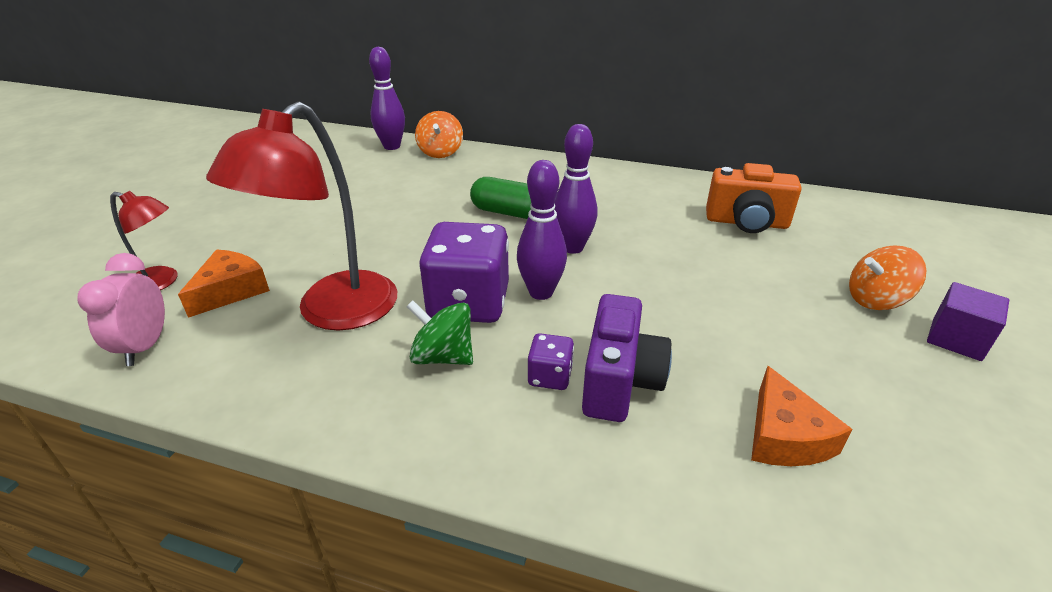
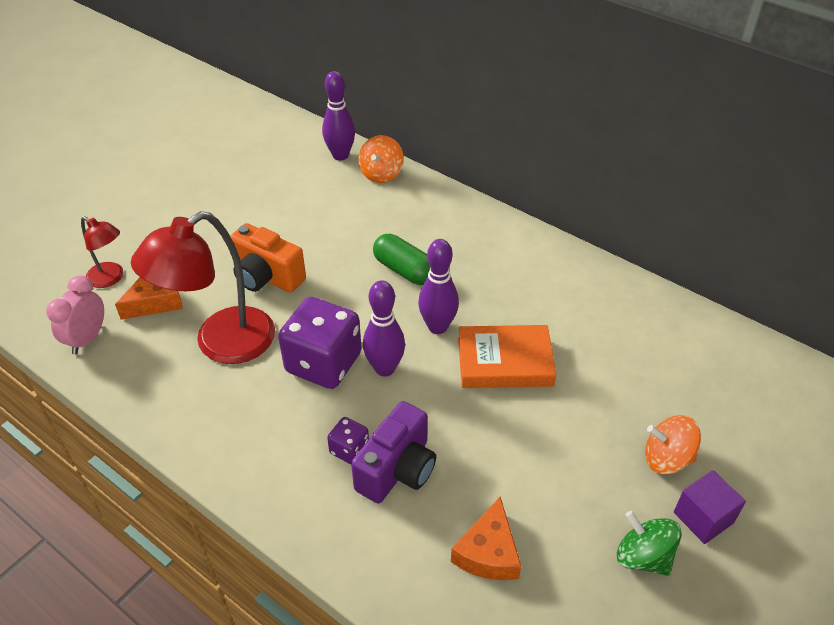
camera: 20 degrees right, 10 degrees up
(443, 356) = (282, 408): green spinning top -> green spinning top (643, 557)
(660, 260) = (504, 362): none -> orange book
(746, 223) = (616, 339): orange camera -> orange camera (267, 277)

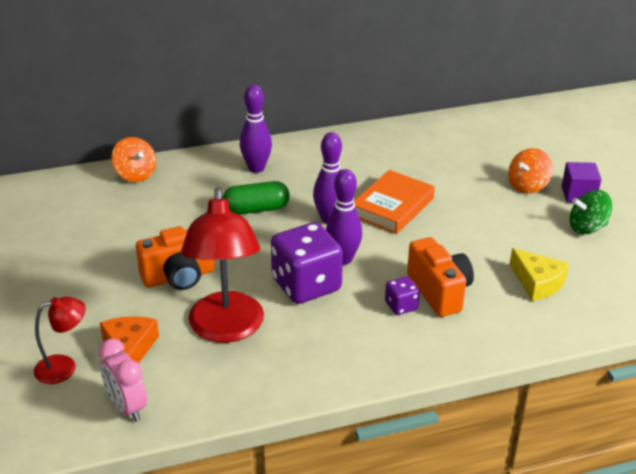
camera: 55 degrees left, 10 degrees down
(340, 155) = (84, 184): purple bowling pin -> purple bowling pin (256, 168)
(397, 470) = (439, 291): purple camera -> orange camera
(488, 552) = (537, 282): orange cheese -> yellow cheese

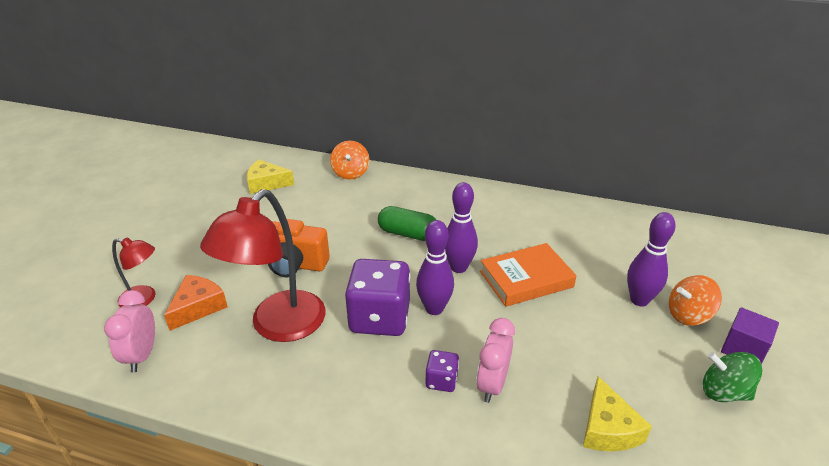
camera: 35 degrees right, 0 degrees up
(54, 217) = (266, 183): none -> yellow cheese
(256, 168) = (442, 200): purple bowling pin -> purple bowling pin (639, 300)
(439, 291) = (492, 385): orange camera -> pink clock

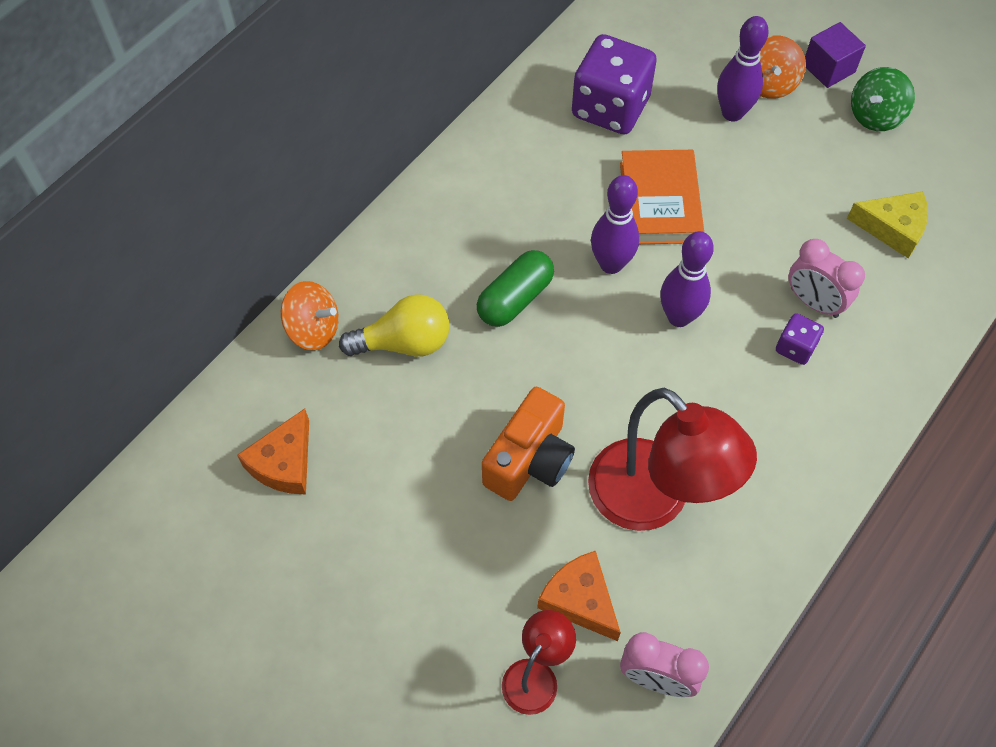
camera: 70 degrees left, 25 degrees up
(266, 183) = (284, 463): yellow cheese -> orange cheese
(356, 202) = (404, 342): none -> yellow light bulb
(379, 318) = (676, 381): purple dice -> purple dice (610, 108)

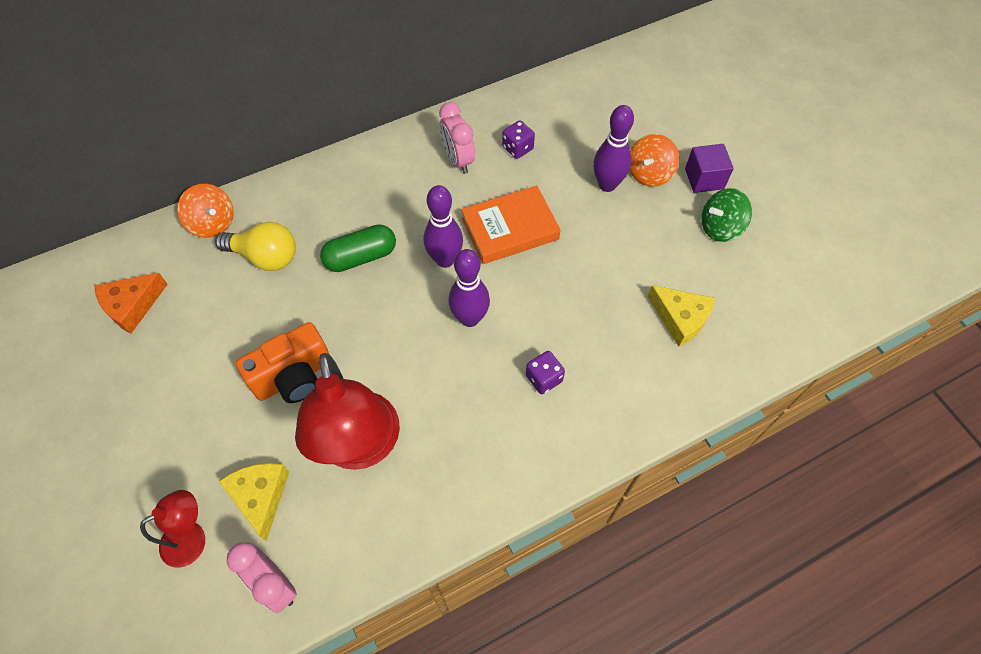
camera: 25 degrees right, 0 degrees up
(580, 600) = (260, 497): orange cheese -> yellow cheese
(610, 108) = (517, 148): purple dice -> purple dice, size x0.47
(659, 202) = (510, 229): orange book -> orange book turned 45 degrees clockwise
(814, 302) = (580, 350): pink clock -> pink clock (458, 160)

